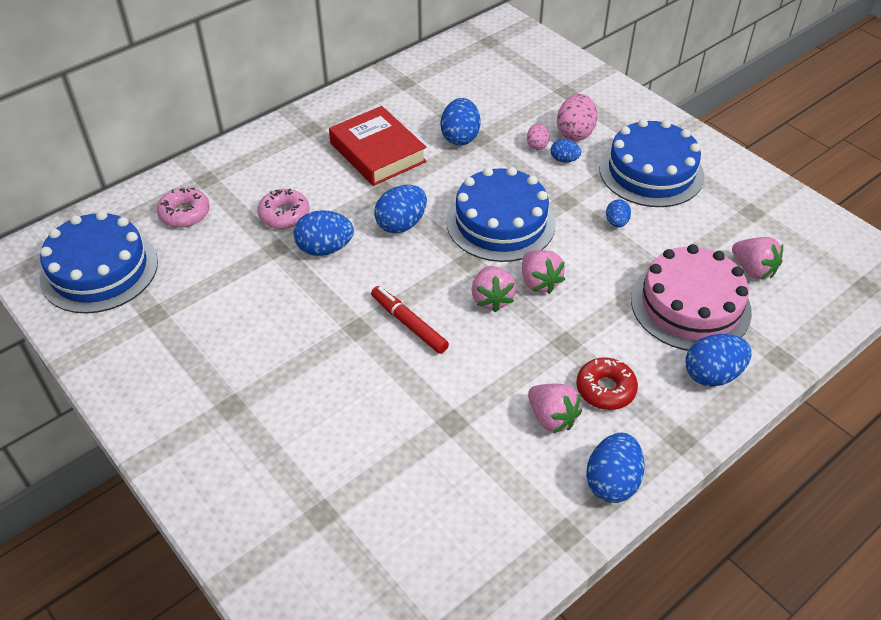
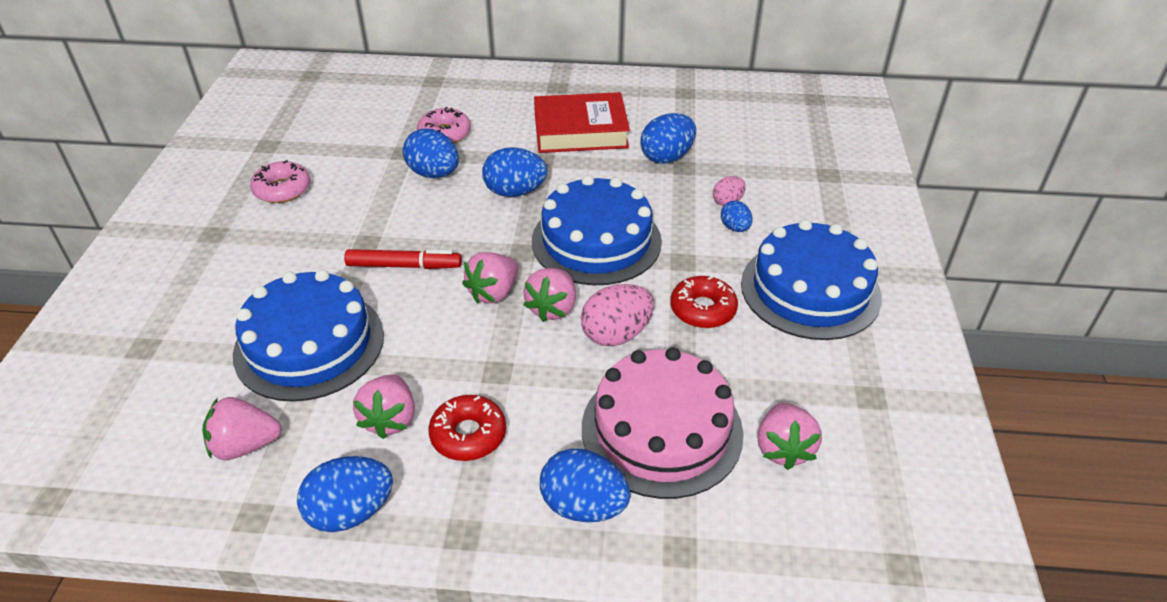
camera: 45 degrees right, 5 degrees down
(99, 270) = (283, 99): blue cake -> blue cake (309, 344)
(184, 213) = (385, 95): pink donut -> pink donut (282, 189)
(377, 152) = (580, 131): red book -> red book turned 75 degrees clockwise
(409, 324) = (404, 266): red marker -> red marker turned 90 degrees clockwise
(495, 505) = (245, 445): none -> pink strawberry
(575, 133) = (782, 212): pink egg -> pink egg (616, 334)
(616, 222) = (703, 309): blue egg -> red donut

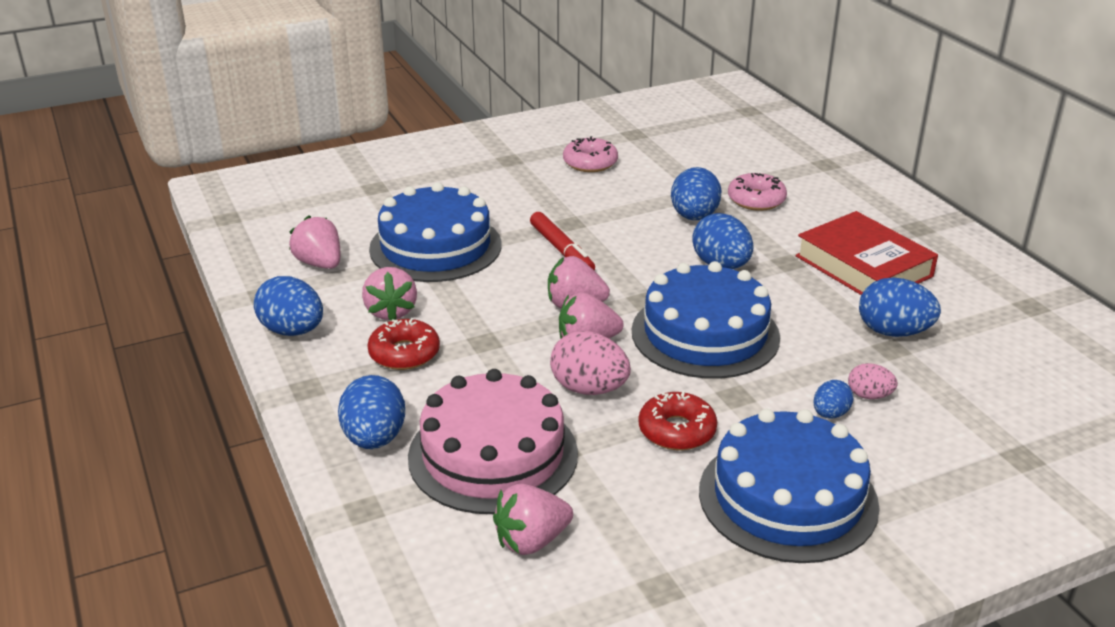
camera: 60 degrees right, 10 degrees down
(390, 419) = (391, 312): pink strawberry -> pink strawberry turned 75 degrees counterclockwise

